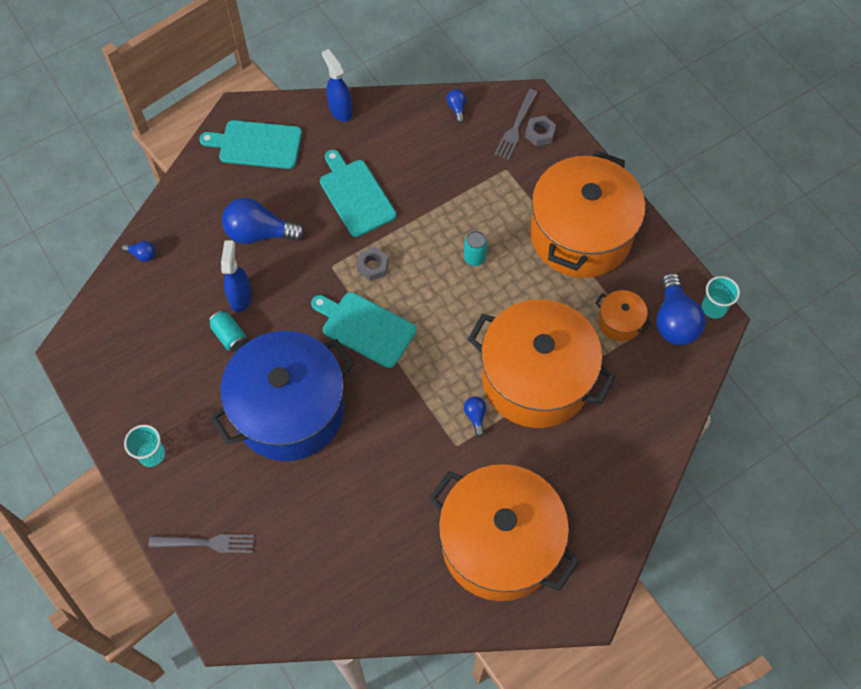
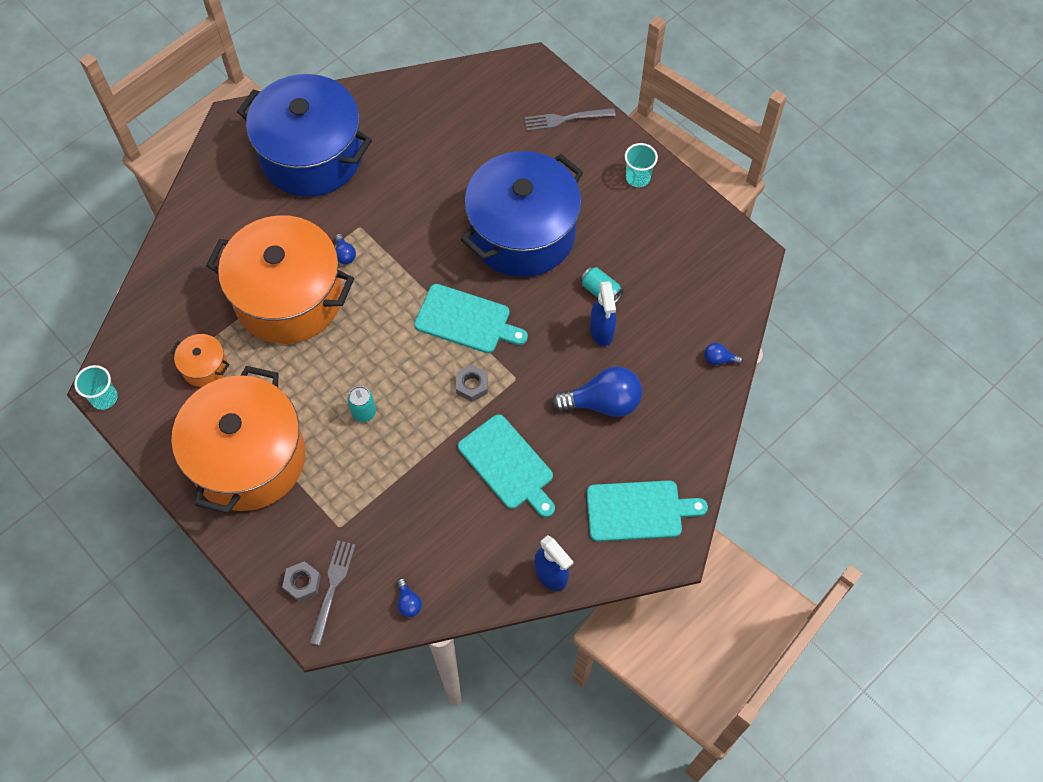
camera: 170 degrees right, 0 degrees up
(499, 543) = (311, 155): orange pot -> blue pot
(674, 321) = (147, 377): blue light bulb -> none

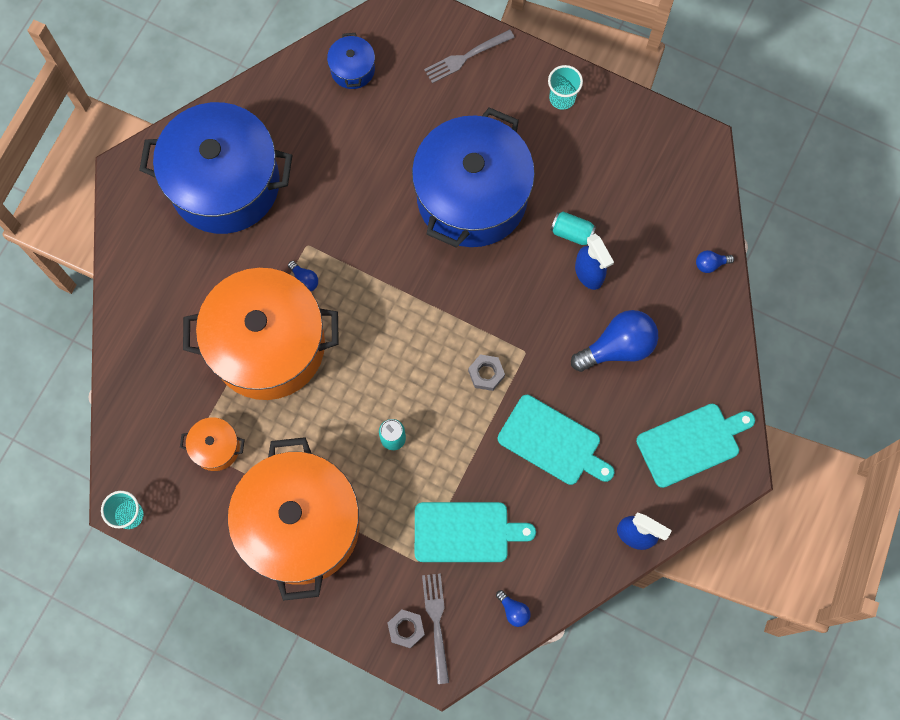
camera: 20 degrees left, 10 degrees up
(462, 99) = (352, 69): none -> blue pot
(466, 320) = (453, 308): turquoise cutting board -> turquoise cutting board (465, 532)

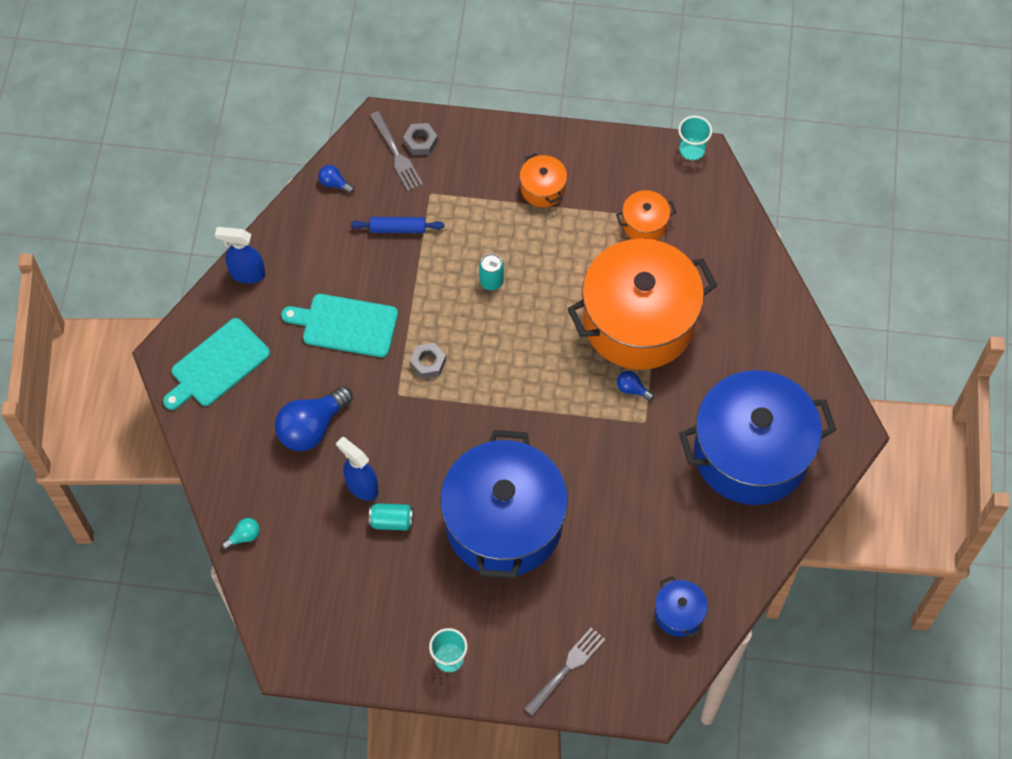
camera: 160 degrees right, 10 degrees down
(301, 525) = (542, 188): orange pot -> orange pot, size x0.41
(465, 532) = (398, 229): turquoise cutting board -> blue rolling pin
(710, 264) = (244, 536): blue light bulb -> turquoise light bulb

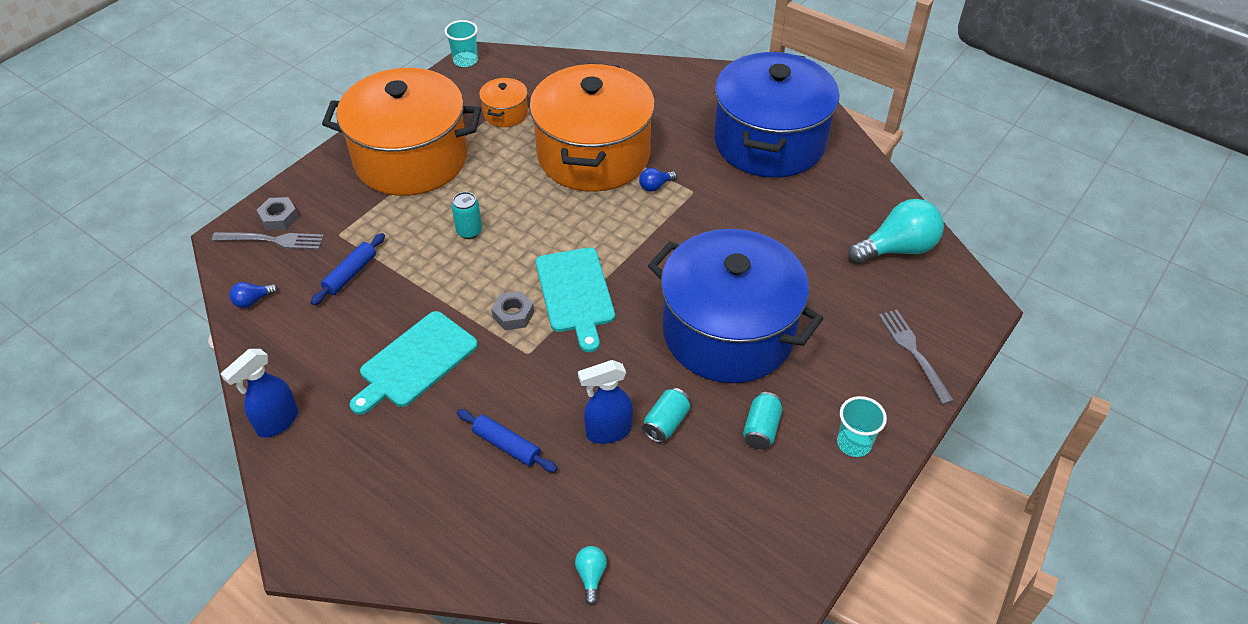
camera: 60 degrees left, 15 degrees down
(217, 365) = (359, 503): turquoise cutting board -> turquoise cutting board (575, 293)
(312, 427) = (506, 445): blue light bulb -> blue rolling pin
(424, 588) = (761, 429): none -> turquoise can
(542, 188) = (411, 159): orange pot -> orange pot, size x2.43
(679, 613) = (897, 249): blue pot -> turquoise light bulb

